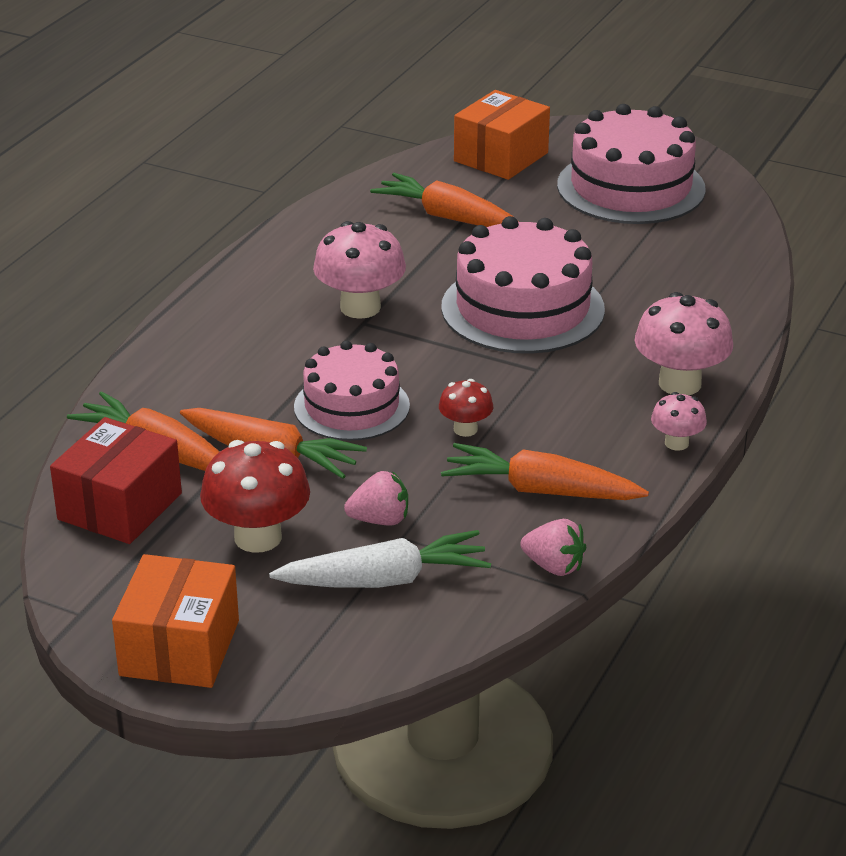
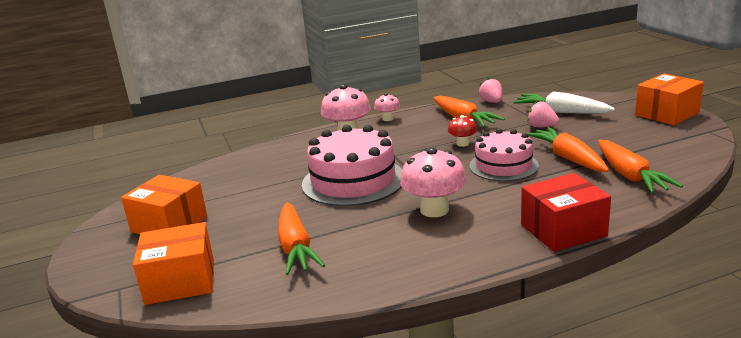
camera: 135 degrees left, 10 degrees down
(120, 506) = (667, 159): red box -> red box (563, 230)
(258, 537) = (603, 134): red mushroom -> none
(631, 187) = (169, 224): pink cake -> orange box

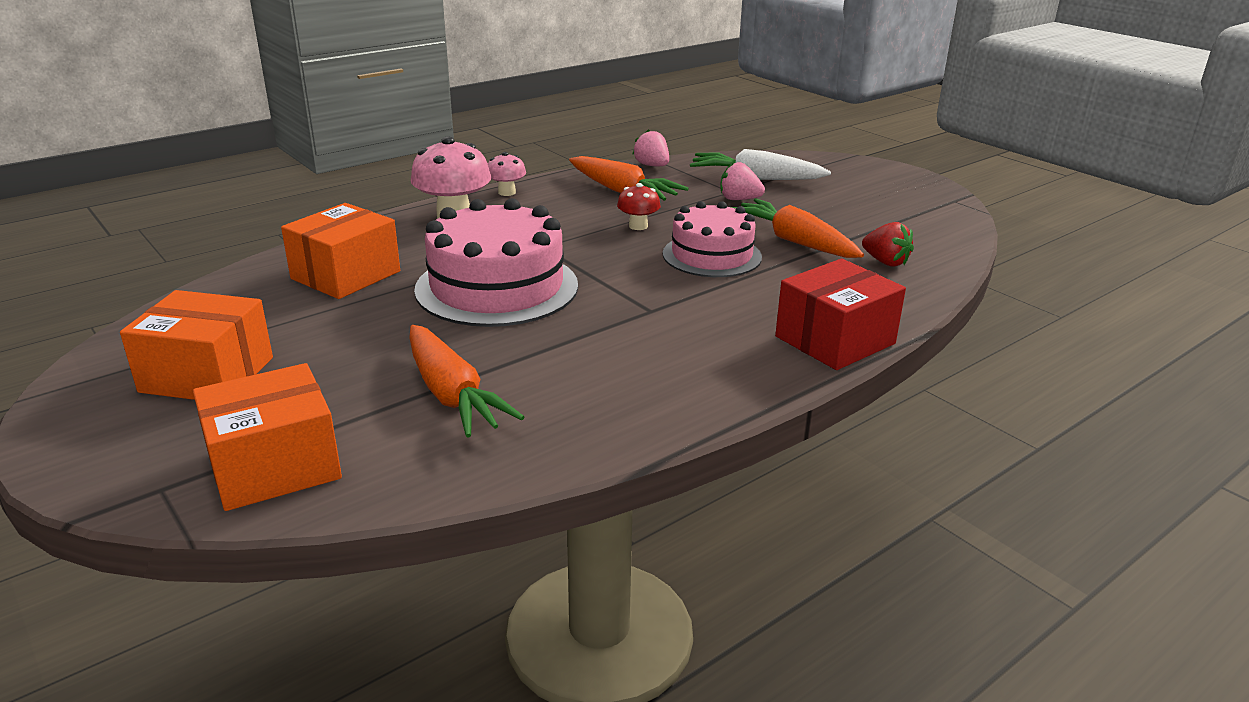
camera: 20 degrees left, 5 degrees up
(434, 210) = (642, 323): pink mushroom -> none
(630, 176) = (885, 262): orange carrot -> red strawberry
(666, 114) = (892, 179): orange box -> orange box (346, 275)

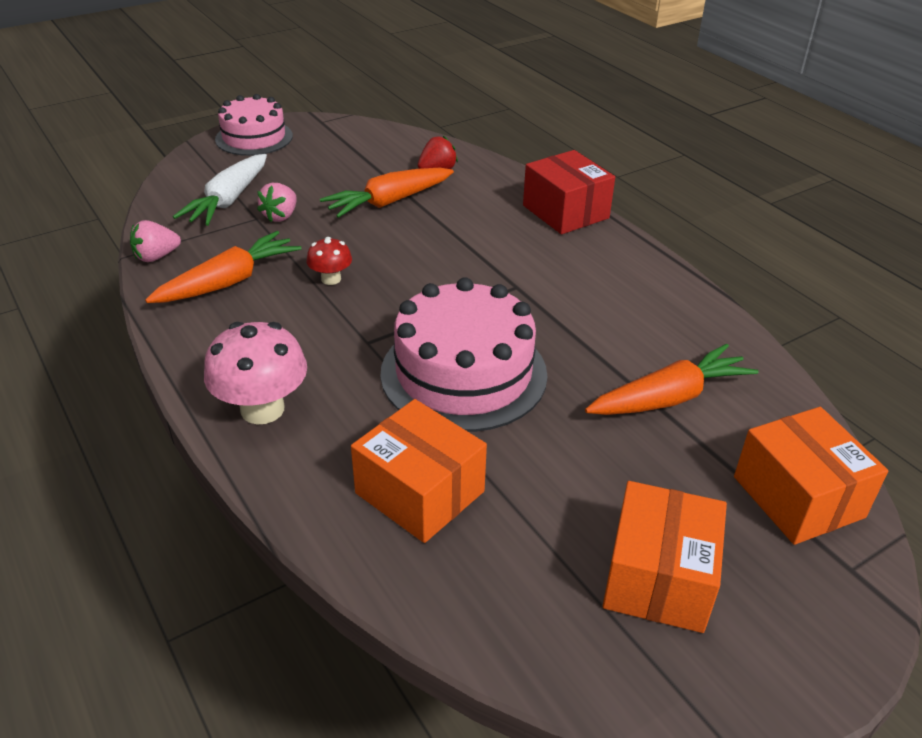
camera: 85 degrees left, 10 degrees up
(507, 192) = (196, 366): pink mushroom -> none
(712, 255) = (410, 245): pink cake -> pink cake (254, 137)

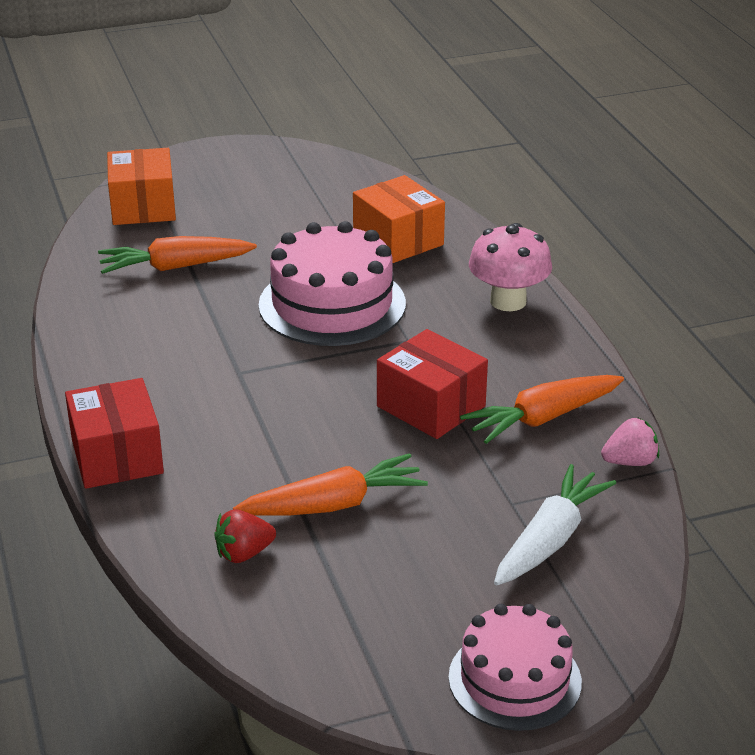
camera: 165 degrees left, 5 degrees down
(280, 216) = (480, 501): pink strawberry -> none
(331, 279) = (431, 406): red mushroom -> red box
(658, 578) = (268, 187): orange box -> none

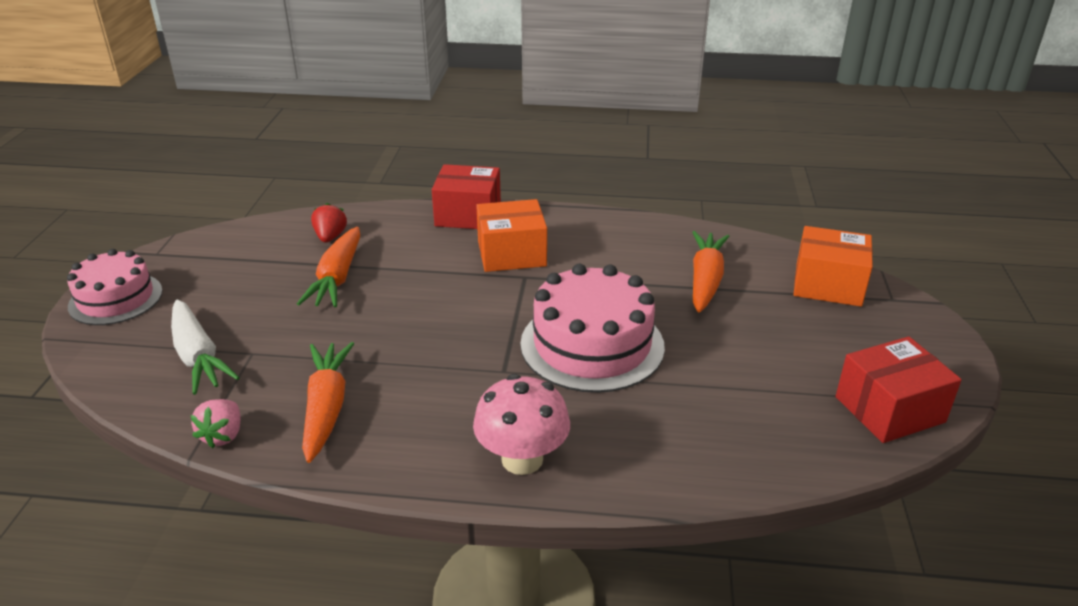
camera: 115 degrees right, 0 degrees up
(398, 240) = (692, 422): orange box -> orange box (511, 254)
(431, 406) = (400, 352): red box -> red box (889, 409)

